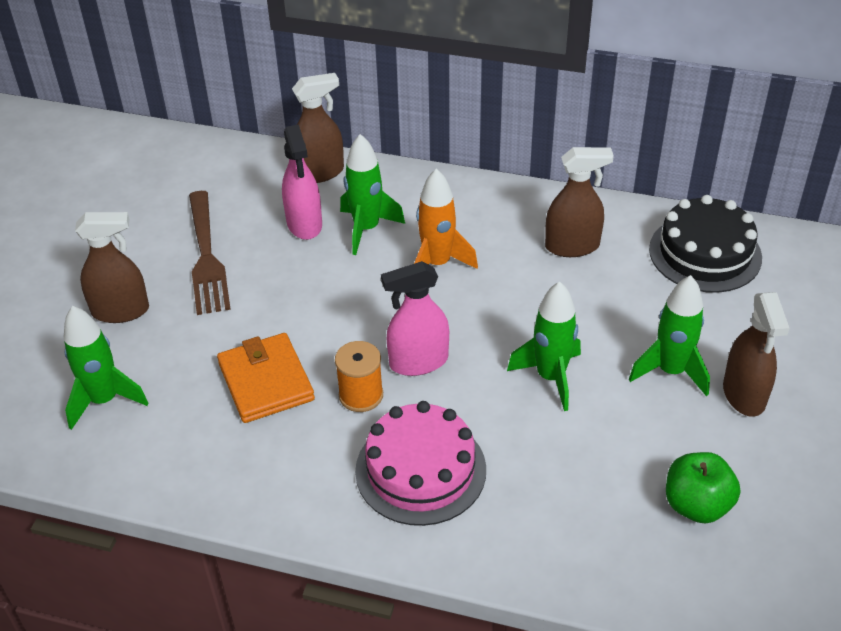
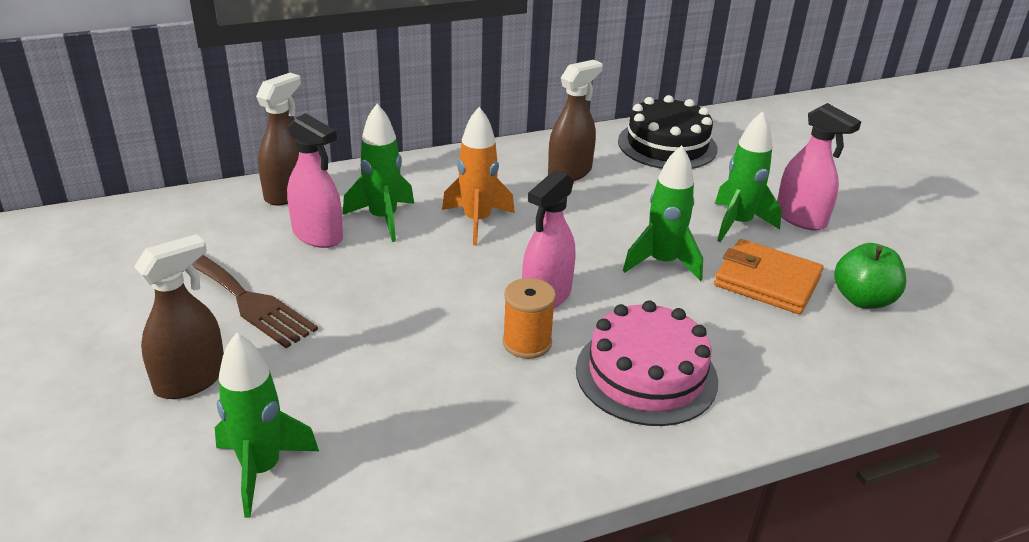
camera: 40 degrees left, 10 degrees down
(266, 381) = (424, 372): orange wallet -> orange wallet (767, 281)
(744, 395) = (800, 218): brown spray bottle -> pink spray bottle

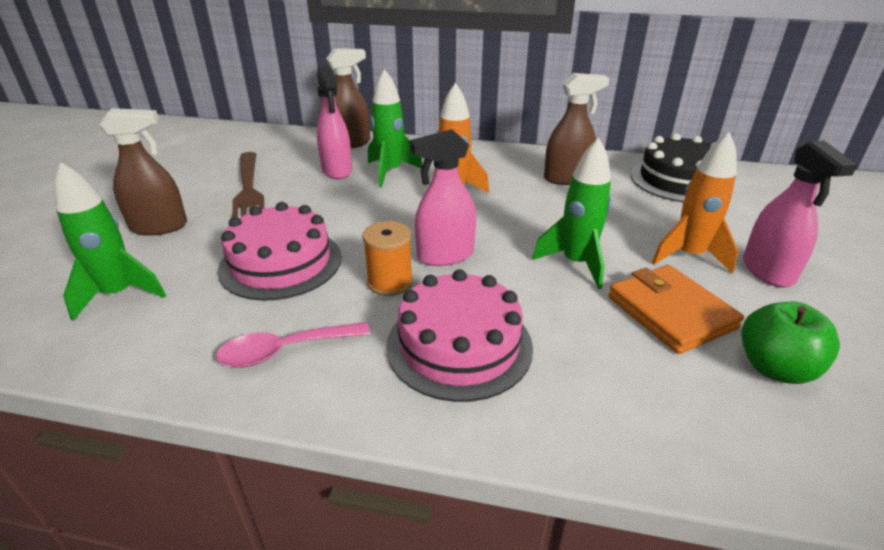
camera: 35 degrees right, 0 degrees up
(395, 365) = (281, 263): none -> pink cake
(510, 444) = (285, 351): none -> pink spoon
(738, 224) = (688, 256): green rocket -> orange rocket

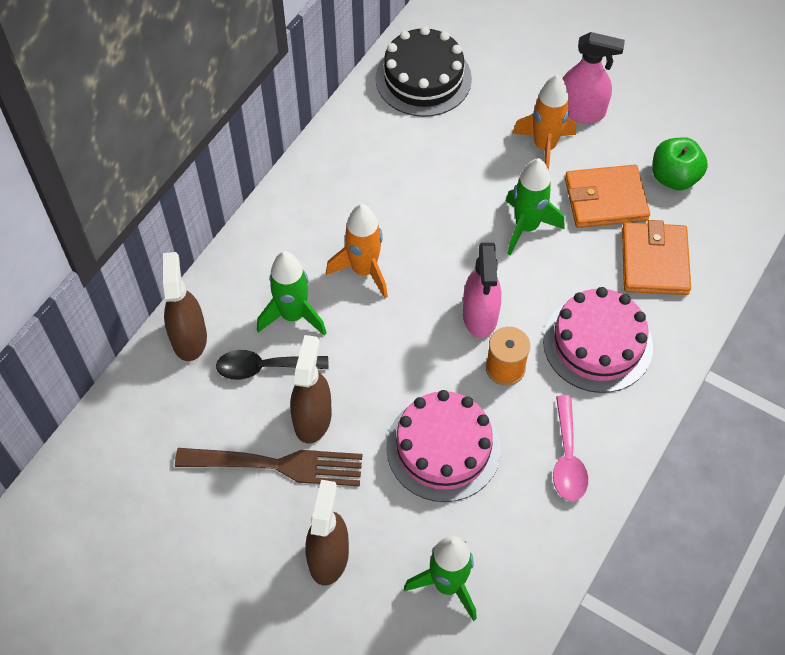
camera: 70 degrees left, 25 degrees up
(337, 170) = (264, 367): pink spray bottle -> black spoon
(566, 178) = (380, 164): brown spray bottle -> brown spray bottle (312, 418)
(621, 374) = (654, 261): none -> orange wallet

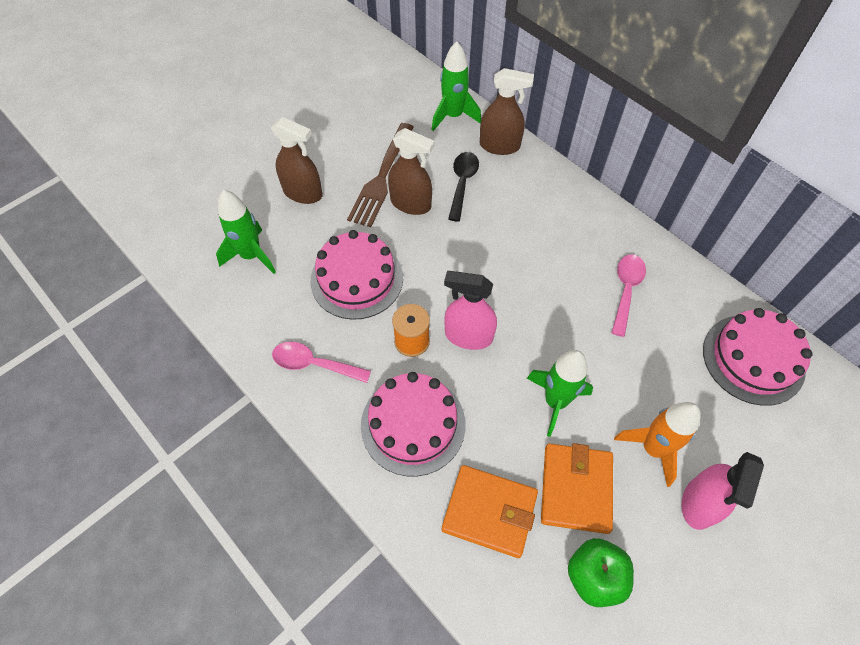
camera: 105 degrees right, 0 degrees up
(293, 315) = (503, 208): green rocket -> green rocket (453, 116)
(364, 270) = (534, 262): orange rocket -> none
(375, 183) = (626, 290): none -> pink spoon
(423, 78) = (753, 359): black cake -> pink cake

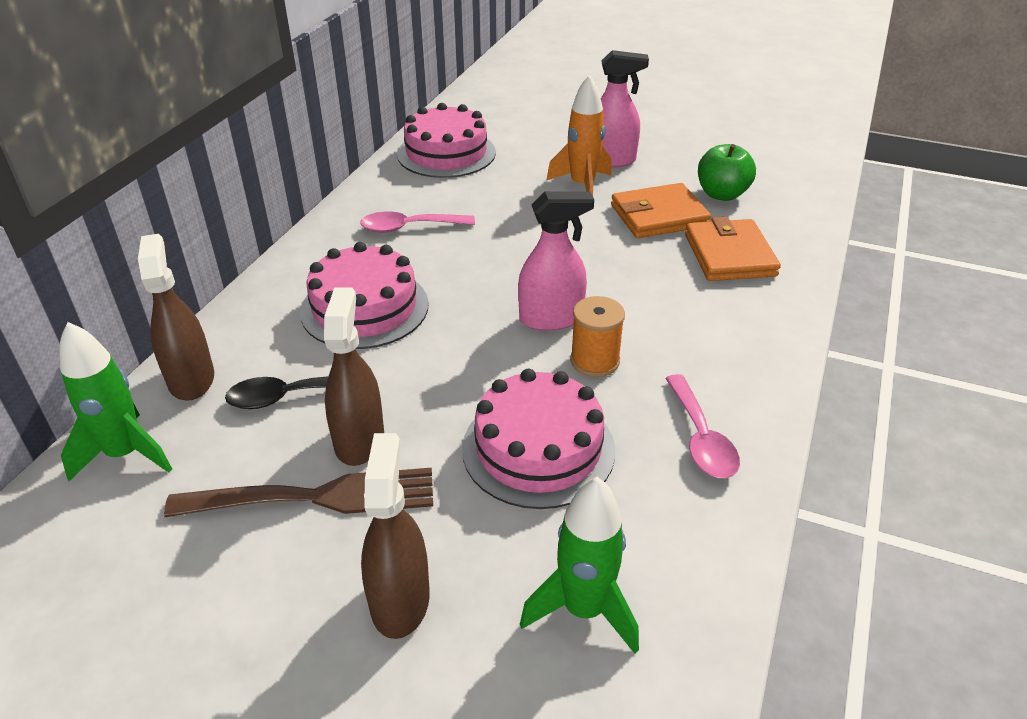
camera: 115 degrees left, 20 degrees down
(413, 424) = (695, 327): pink cake -> pink cake (364, 308)
(468, 336) = (551, 318): pink spray bottle -> pink spray bottle turned 90 degrees counterclockwise
(555, 402) = (582, 243): green rocket -> none

